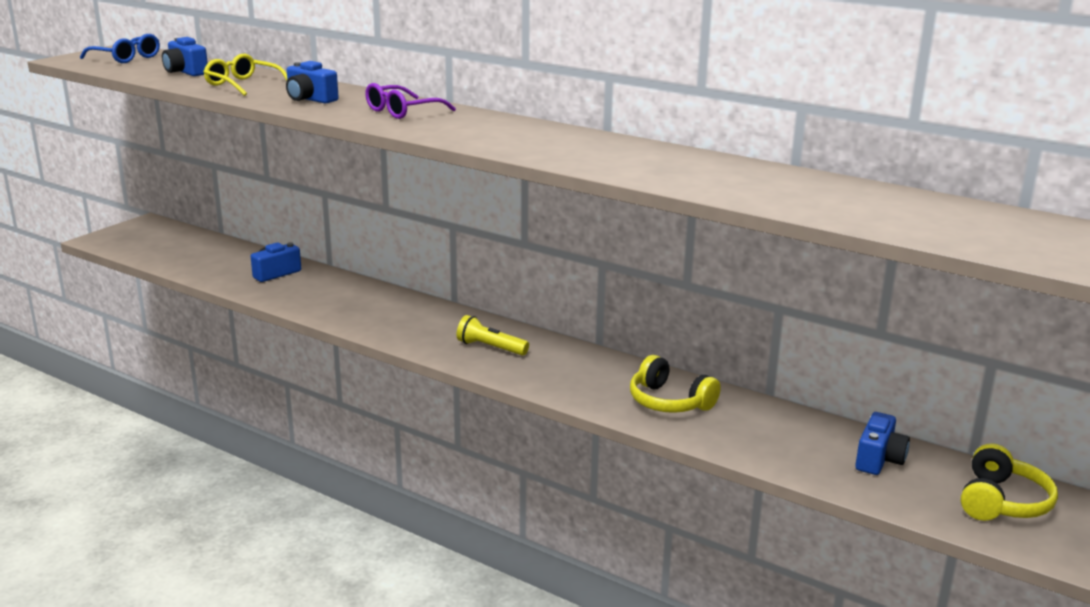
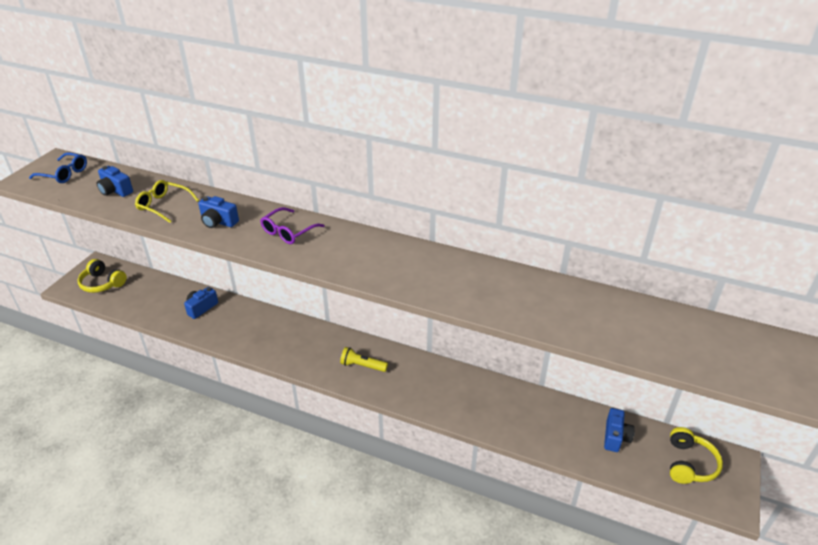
camera: 10 degrees left, 15 degrees up
(669, 402) = (484, 402): yellow headphones -> yellow headphones (102, 283)

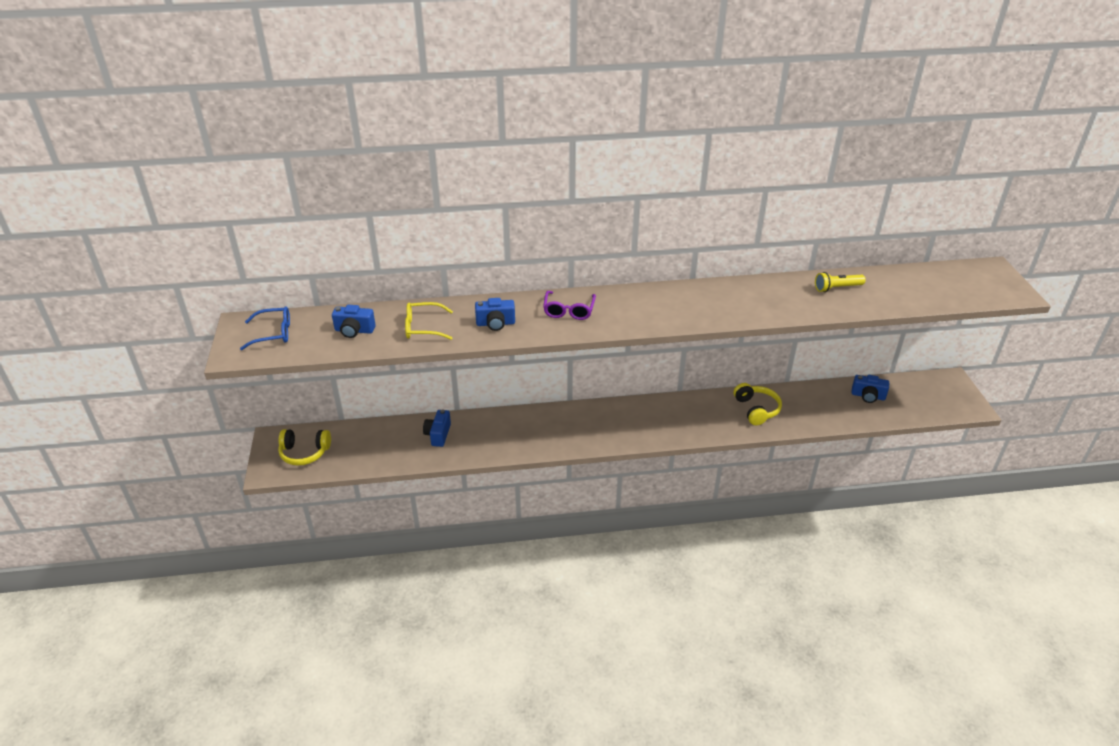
camera: 30 degrees left, 0 degrees up
(362, 366) = (637, 423): yellow flashlight -> yellow flashlight (837, 288)
(615, 437) = (868, 396): blue camera -> blue camera turned 120 degrees clockwise
(689, 464) = (927, 393): yellow headphones -> yellow headphones (756, 409)

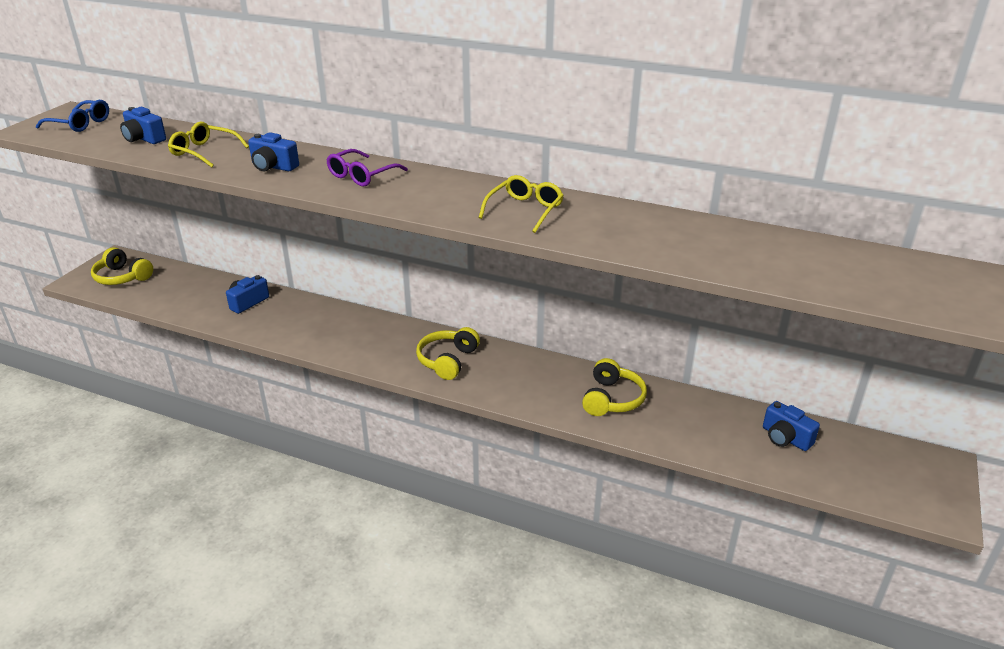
camera: 30 degrees right, 5 degrees down
(632, 423) = (447, 360): none -> yellow headphones
(706, 304) = (525, 210): none -> yellow glasses
(837, 288) = (724, 240): yellow flashlight -> none

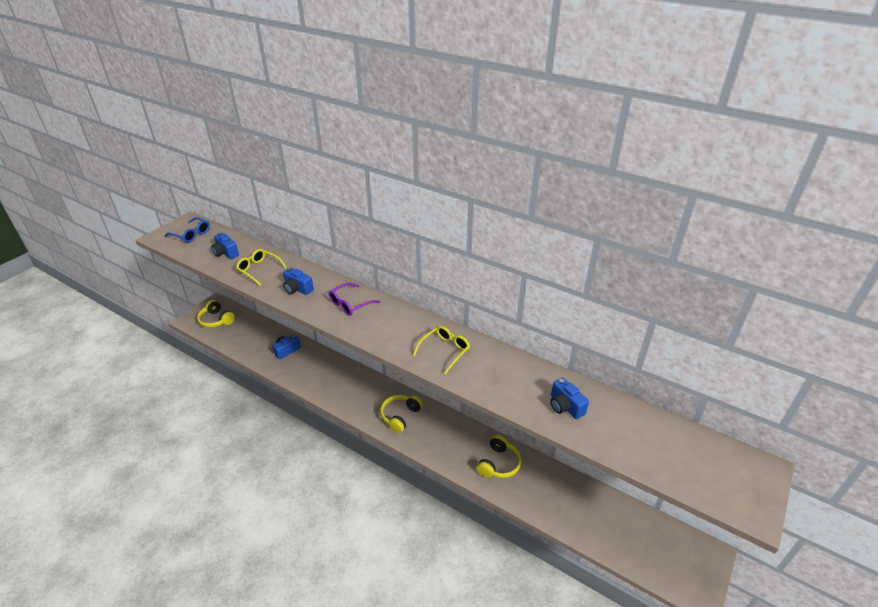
camera: 10 degrees right, 5 degrees up
(785, 438) = (606, 514): blue camera -> blue camera (565, 406)

